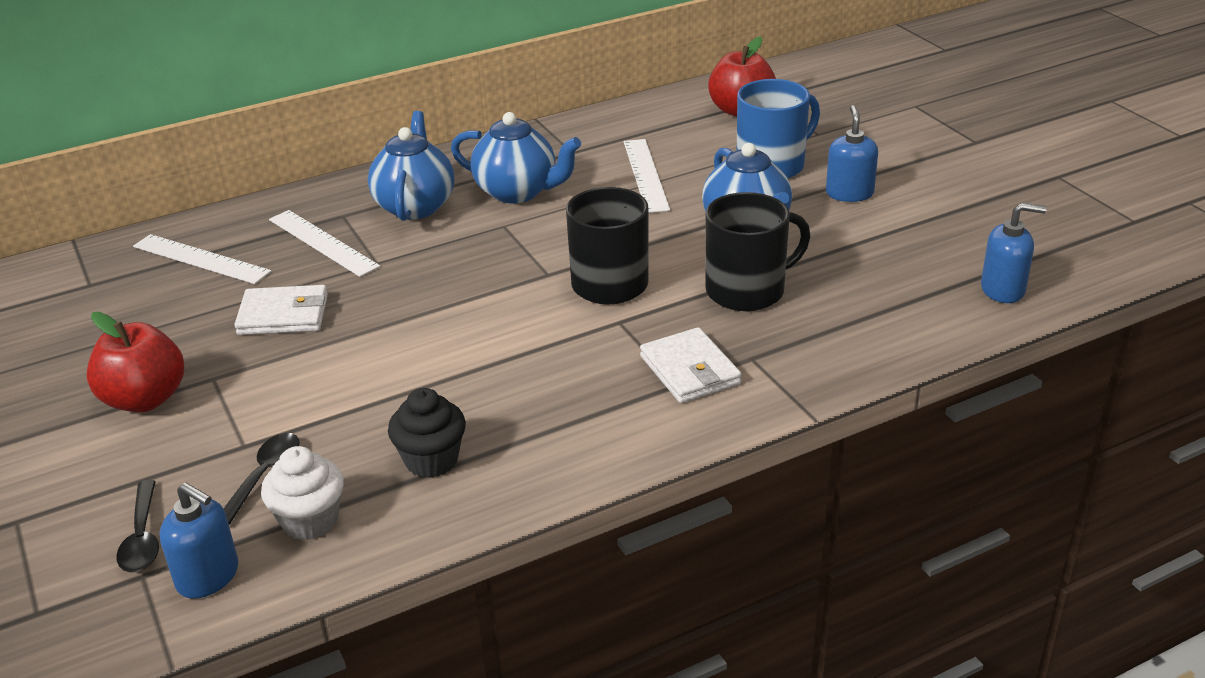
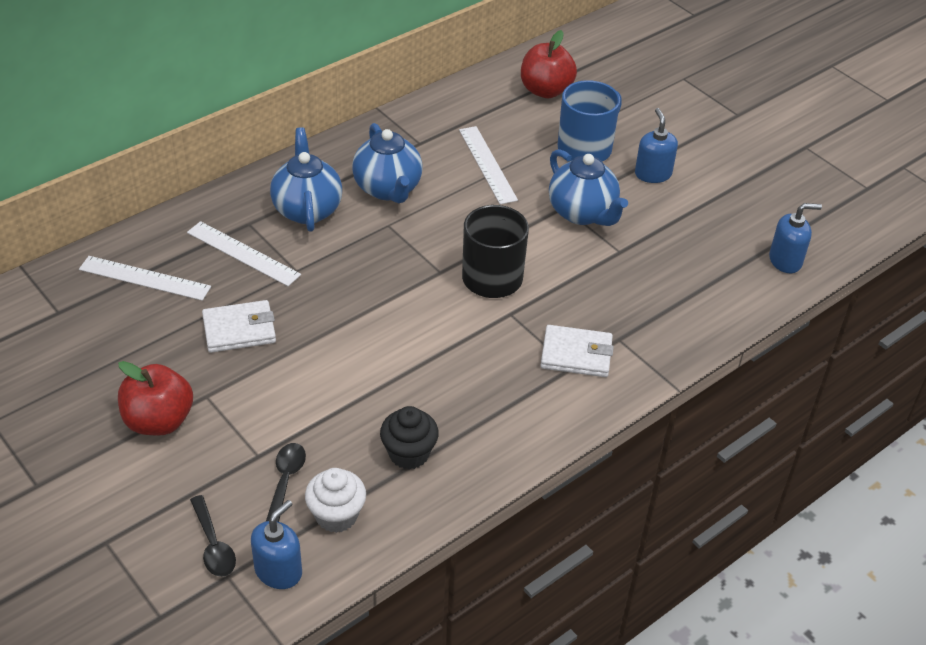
camera: 15 degrees left, 10 degrees up
(208, 576) = (278, 571): blue soap dispenser -> blue soap dispenser turned 75 degrees counterclockwise
(517, 192) = (388, 189): blue teapot -> blue teapot turned 60 degrees clockwise
(689, 370) = (576, 354): white wallet -> white wallet turned 45 degrees counterclockwise
(747, 290) = (599, 276): black mug -> none

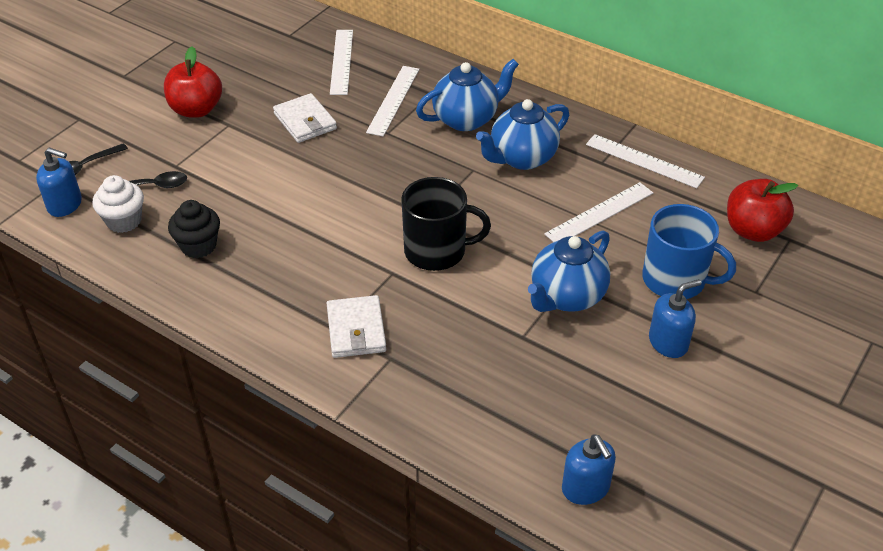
camera: 75 degrees right, 0 degrees up
(431, 118) = (644, 161): none -> white ruler

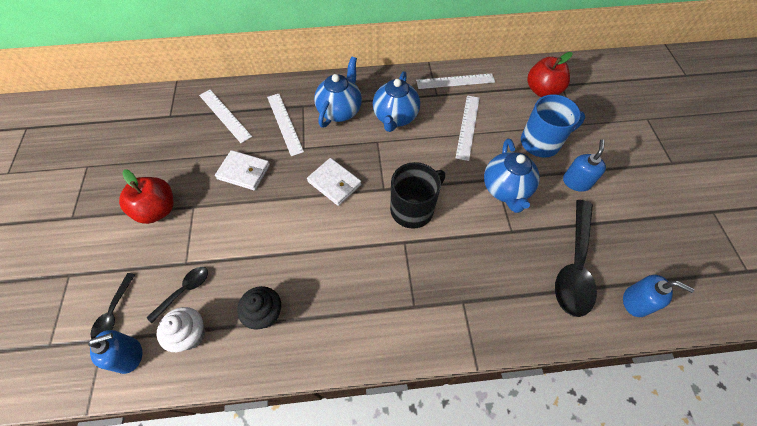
camera: 40 degrees left, 15 degrees up
(356, 330) = (425, 298): white wallet -> white wallet (334, 183)
(556, 411) = (574, 265): none -> black spoon

